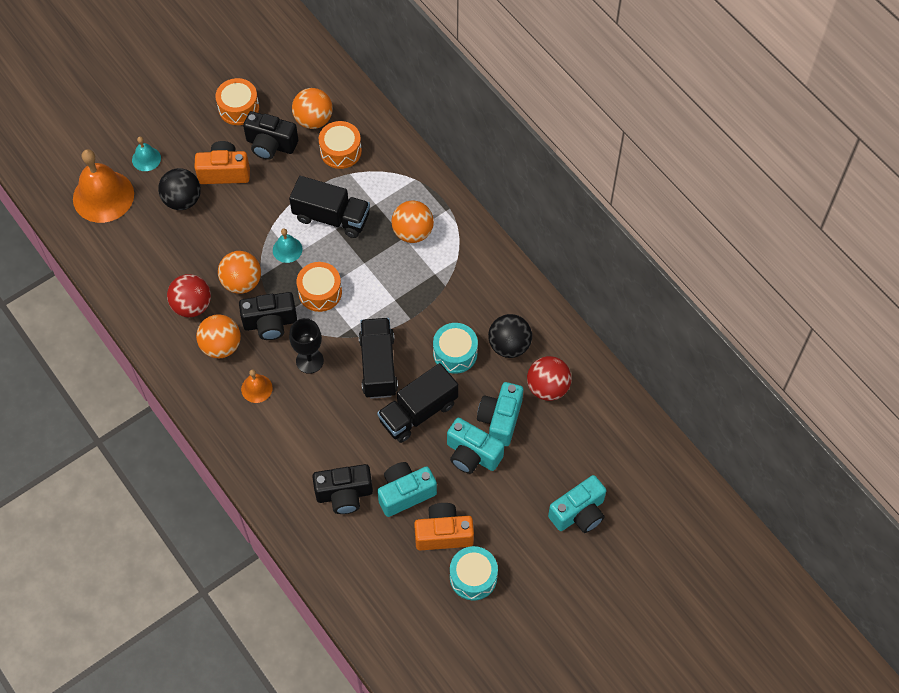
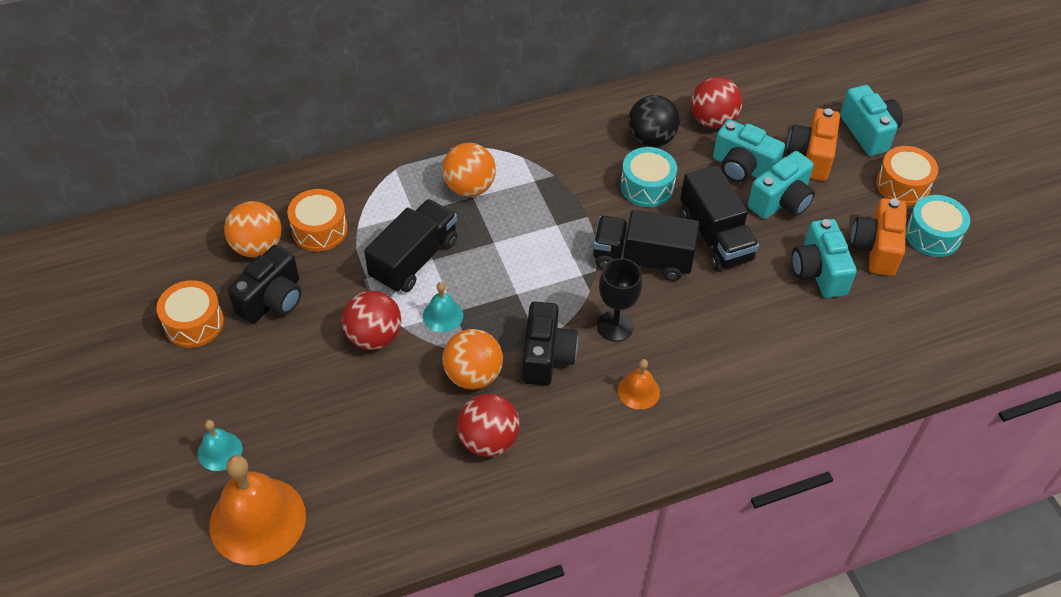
camera: 75 degrees left, 10 degrees down
(182, 200) = (312, 419): black ball -> none
(221, 346) = (563, 418): orange ball -> none
(224, 172) = (290, 360): orange camera -> orange camera (811, 157)
(257, 214) = (374, 337): none -> red ball
(320, 292) = (519, 294): orange drum -> orange drum (902, 185)
(344, 494) = (809, 330): black camera -> none

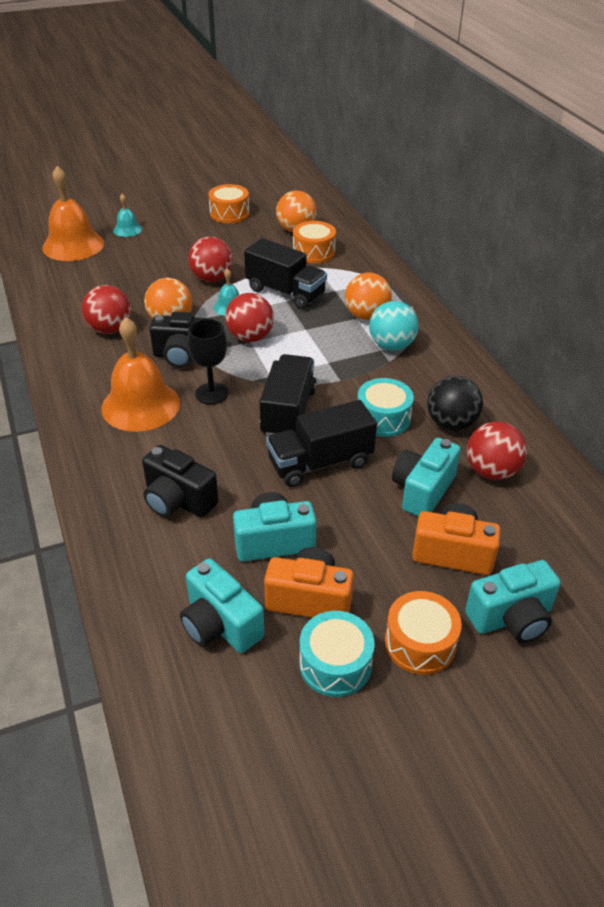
camera: 90 degrees right, 10 degrees down
(272, 300) = (248, 238): black camera -> black camera (178, 500)
(509, 293) = (250, 337): none -> red ball
(527, 171) = (391, 345): none -> turquoise ball
(638, 391) = (140, 405): orange bell -> orange bell, size x2.08
(781, 201) = (376, 519): turquoise camera -> turquoise camera (220, 625)

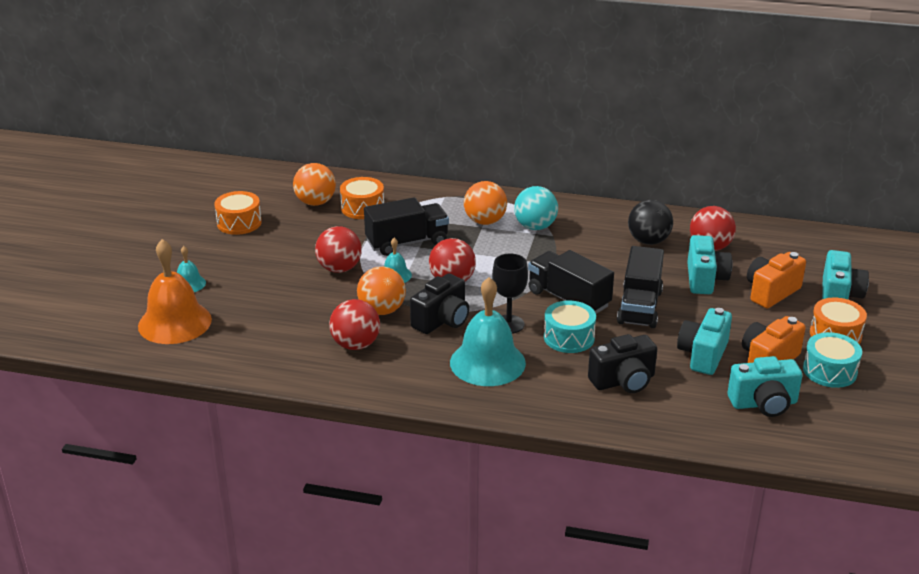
camera: 55 degrees left, 10 degrees down
(140, 405) = (487, 362): orange bell -> turquoise bell
(383, 418) = (616, 264): turquoise drum -> turquoise drum (569, 337)
(422, 490) = (705, 279): turquoise camera -> turquoise camera turned 150 degrees counterclockwise

